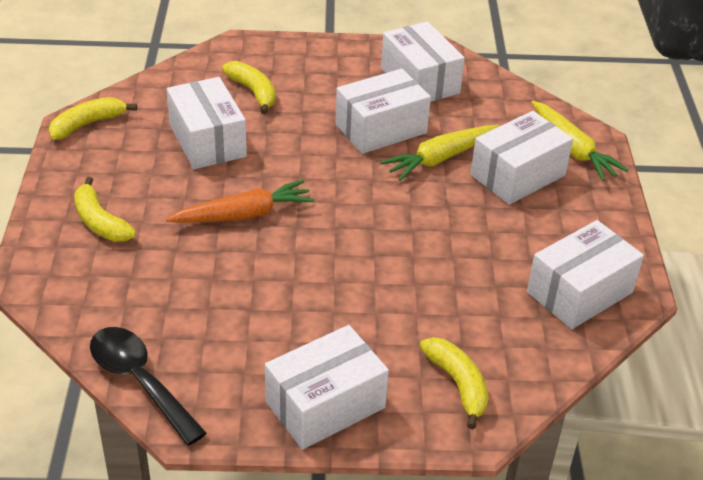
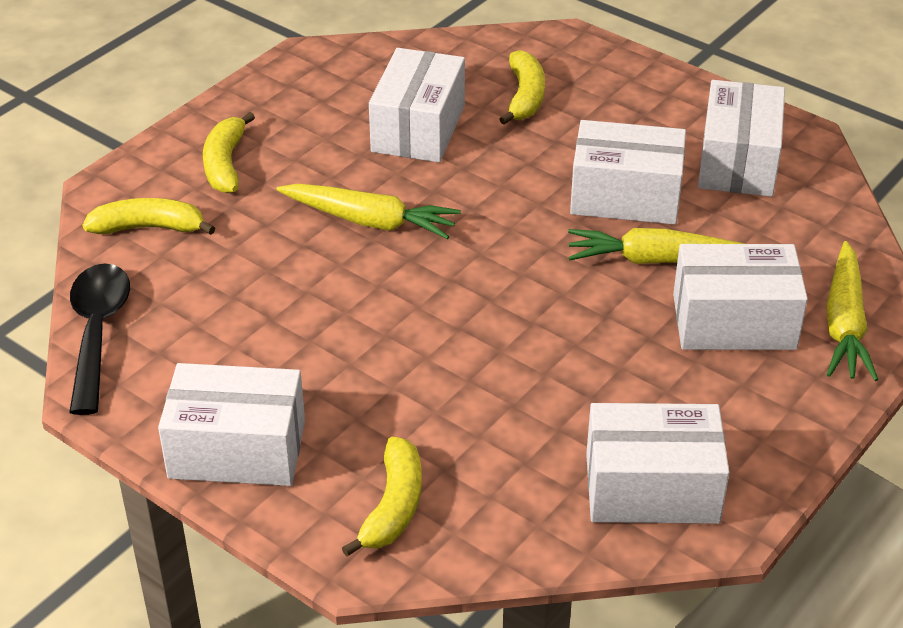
camera: 40 degrees right, 0 degrees up
(88, 124) = (318, 62): yellow banana -> yellow banana (149, 228)
(244, 215) = (370, 221): orange carrot -> yellow carrot

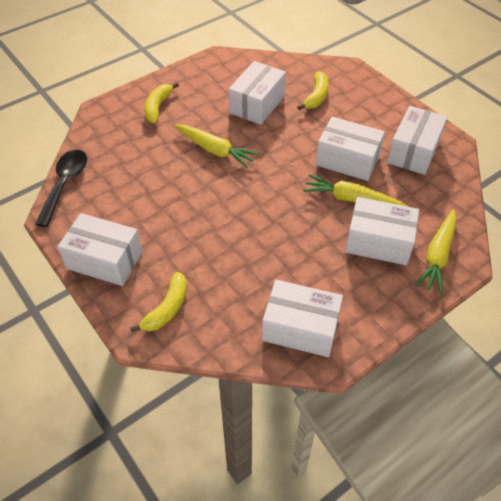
camera: 15 degrees right, 10 degrees up
(149, 228) = (110, 134): yellow banana -> none

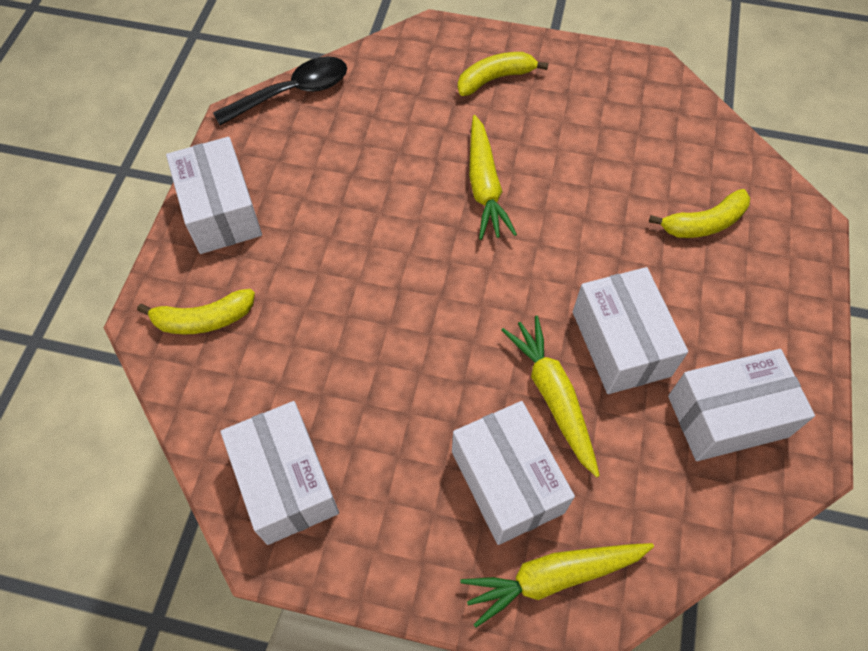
camera: 50 degrees right, 10 degrees up
(257, 104) = (612, 170): white box -> none

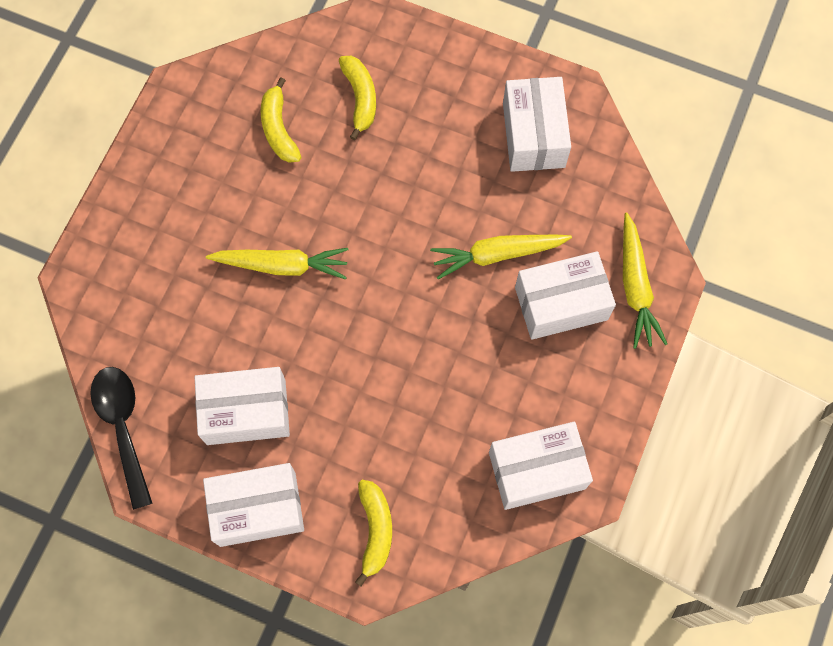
camera: 80 degrees left, 10 degrees up
(495, 79) = (155, 230): yellow banana -> yellow banana (278, 129)
(620, 343) = (460, 193): white box -> white box (246, 412)

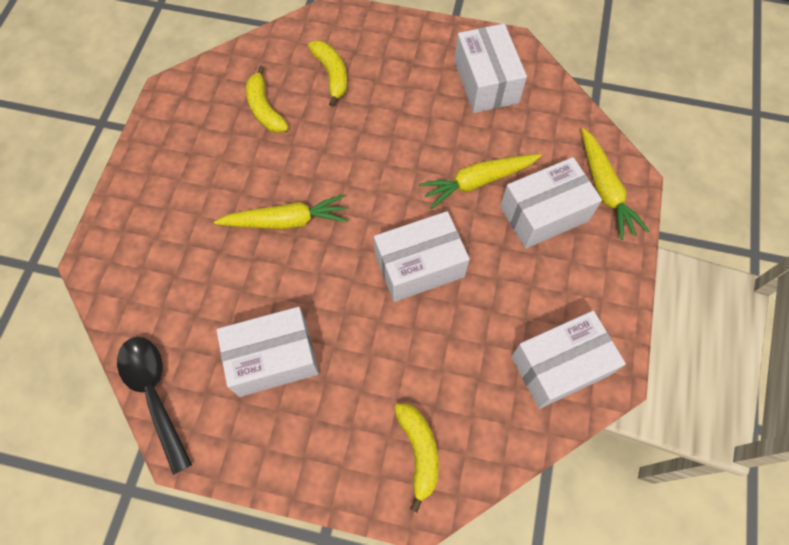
camera: 10 degrees left, 5 degrees down
(257, 509) = (299, 451): white box -> white box (419, 266)

